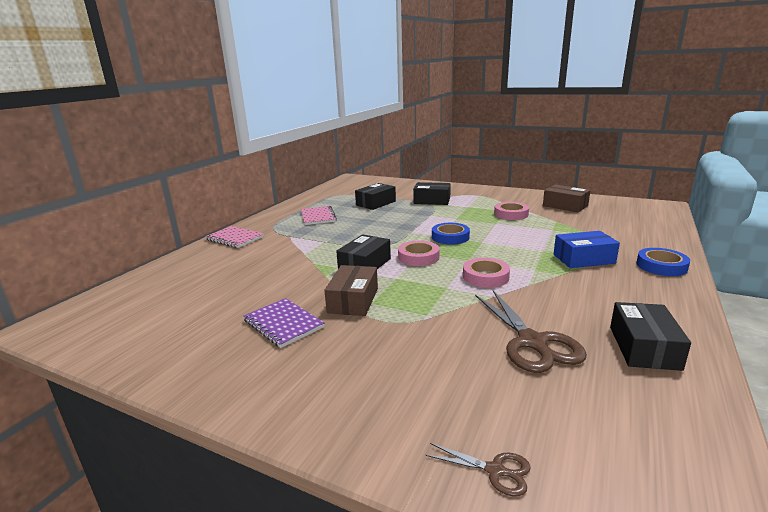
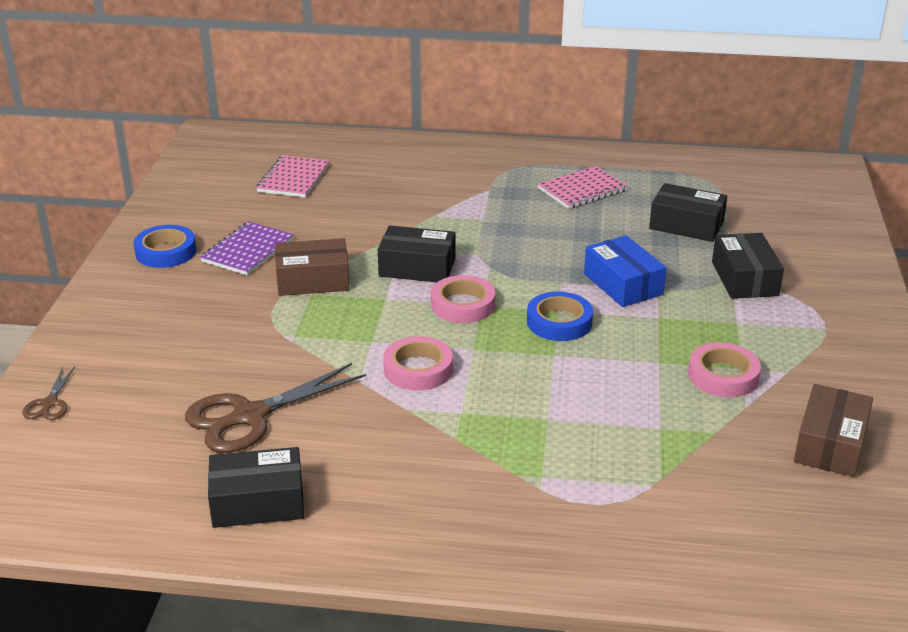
camera: 70 degrees right, 10 degrees up
(235, 238) = (460, 153): pink notebook -> pink notebook (294, 179)
(583, 259) = (528, 462): blue box -> blue box (623, 284)
(661, 266) = (536, 549): blue tape -> blue tape (166, 252)

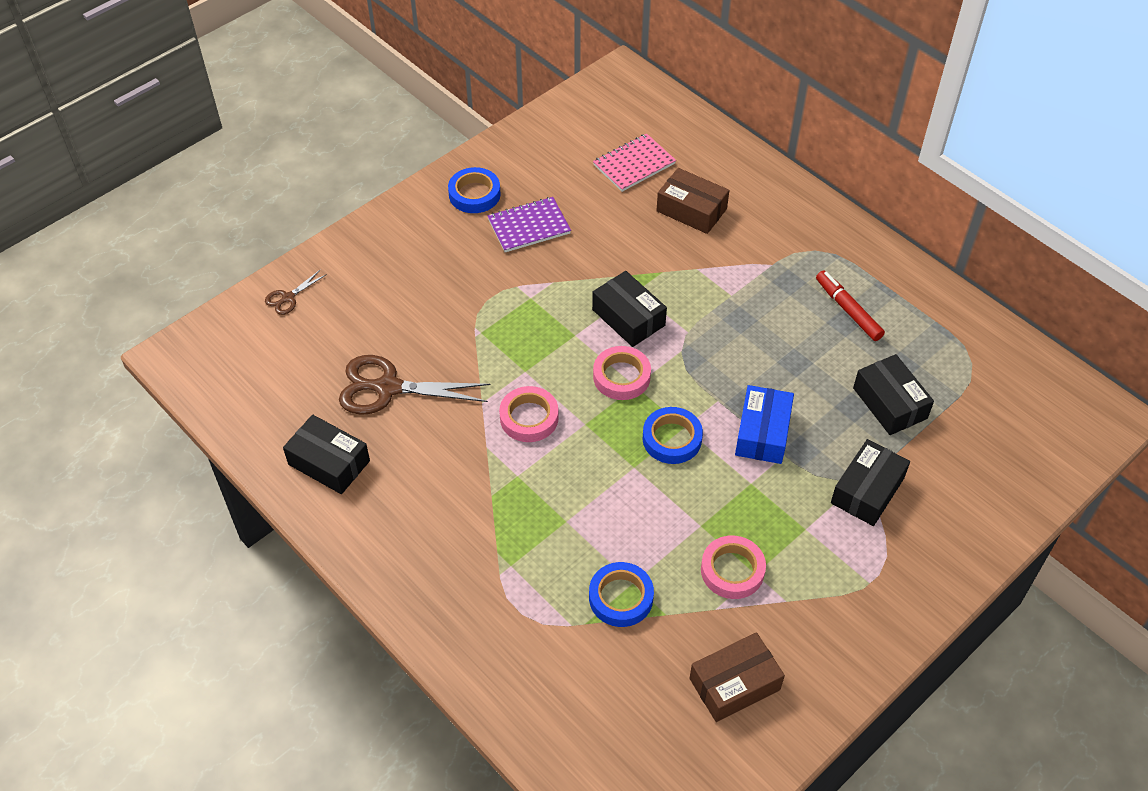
camera: 40 degrees right, 20 degrees up
(313, 280) = (544, 285): brown box -> brown box (691, 210)
(582, 190) = (848, 310): pink notebook -> red marker
(665, 443) = (621, 597): none -> blue tape

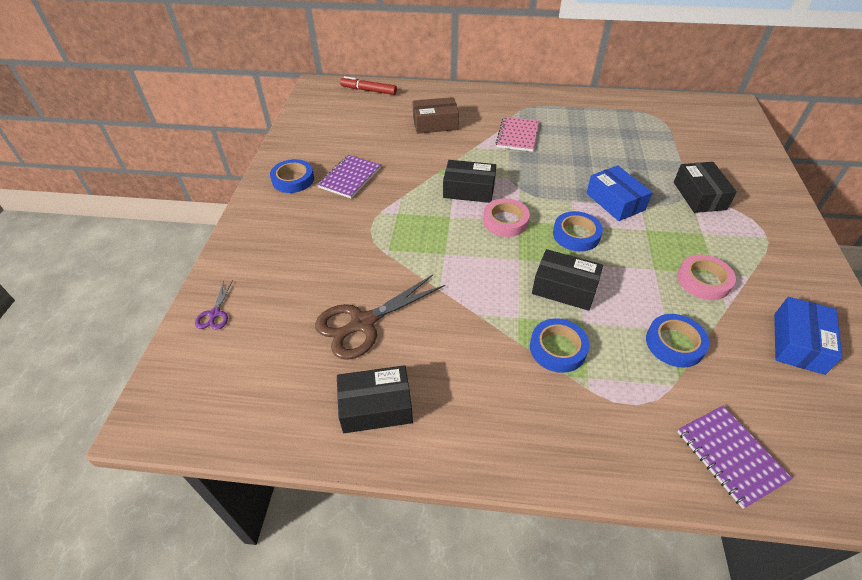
camera: 40 degrees left, 5 degrees down
(288, 298) = (215, 314): brown scissors -> purple scissors
(516, 525) = (557, 348): none -> blue tape
(529, 418) = (481, 278): pink tape -> none
(542, 703) = (730, 456): none -> purple notebook
(634, 164) = (376, 119): pink notebook -> pink notebook (517, 135)
(734, 684) = (798, 343): brown box -> blue box
(848, 310) = (572, 125): red marker -> red marker (368, 90)
(890, 403) = (649, 152): black box -> black box (564, 288)

